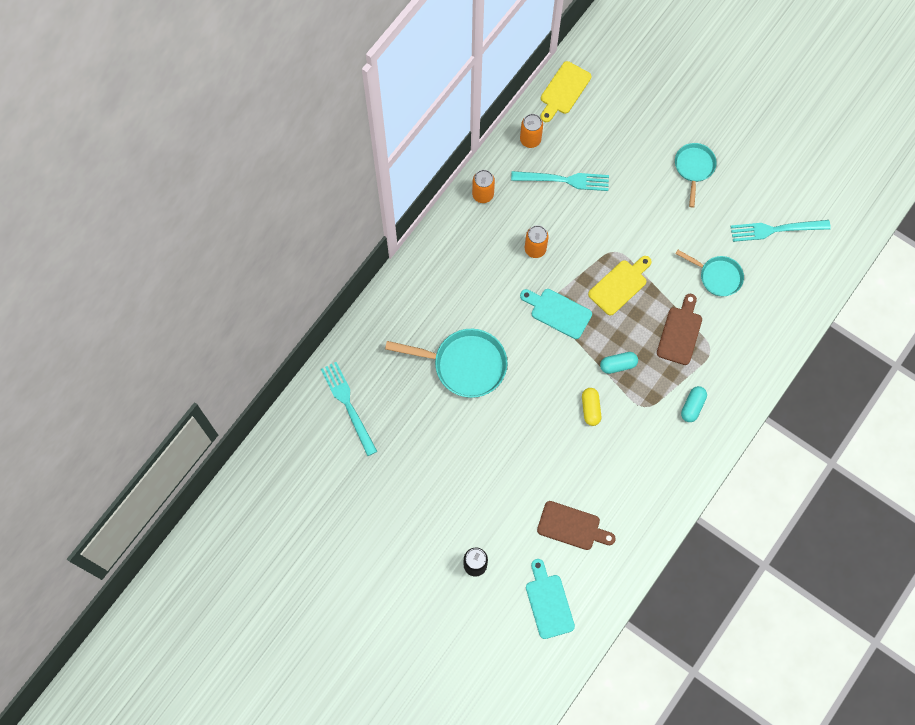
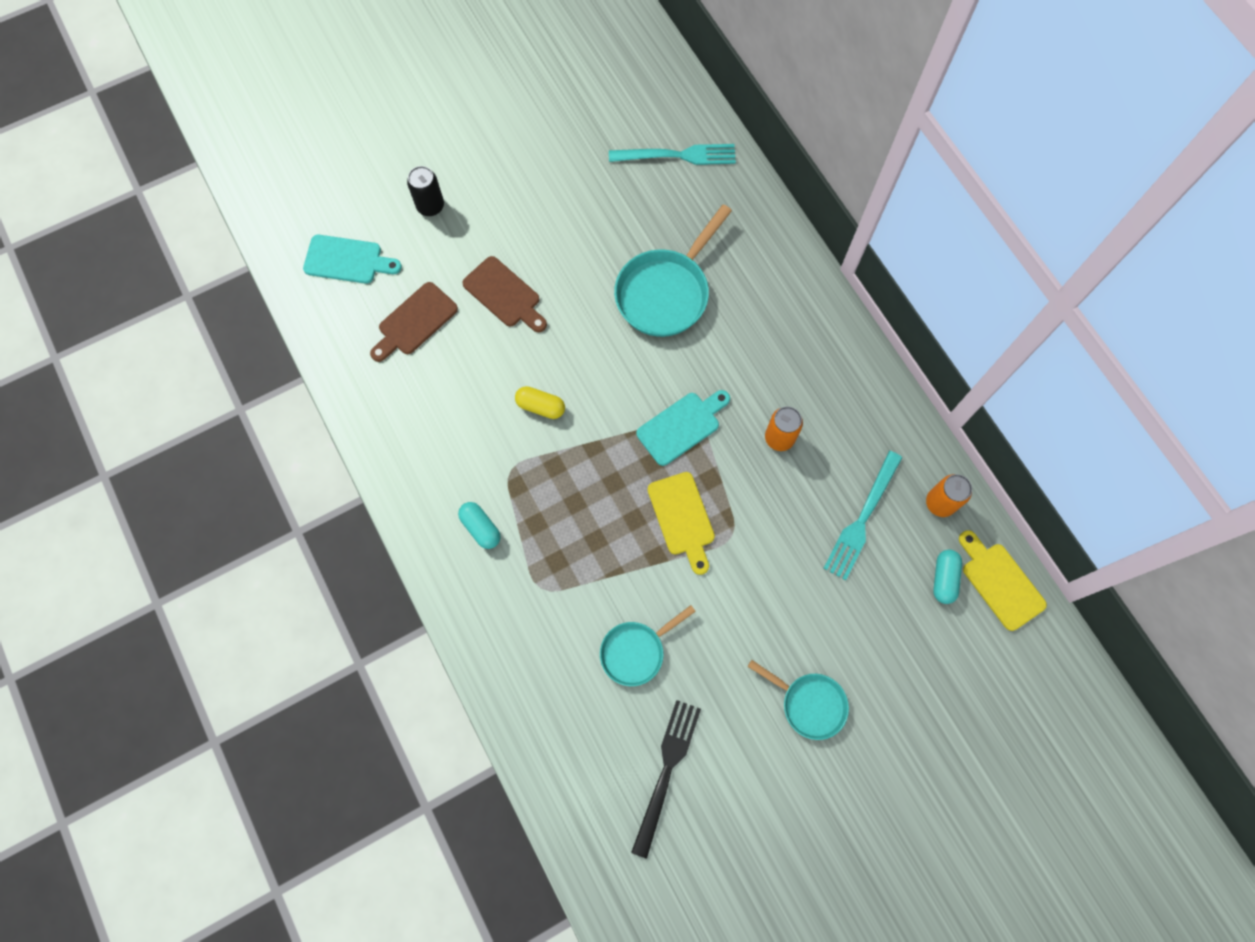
camera: 115 degrees right, 0 degrees up
(483, 194) = (882, 409): orange can -> none
(618, 365) = (579, 464): turquoise capsule -> turquoise capsule (944, 579)
(680, 332) = (583, 562): brown cutting board -> brown cutting board (504, 295)
(775, 229) = (666, 771): turquoise fork -> black fork

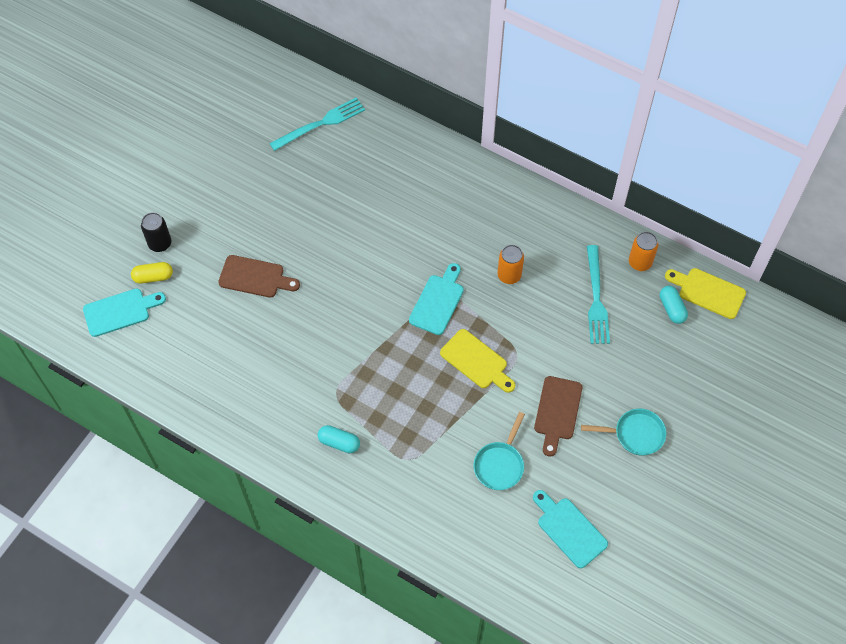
camera: 30 degrees left, 10 degrees down
(415, 322) = (200, 328): brown cutting board -> brown cutting board (557, 411)
(541, 406) = (330, 339): yellow capsule -> yellow capsule (153, 277)
(665, 292) = (370, 219): turquoise pan -> none
(666, 771) = (569, 529): black fork -> turquoise cutting board

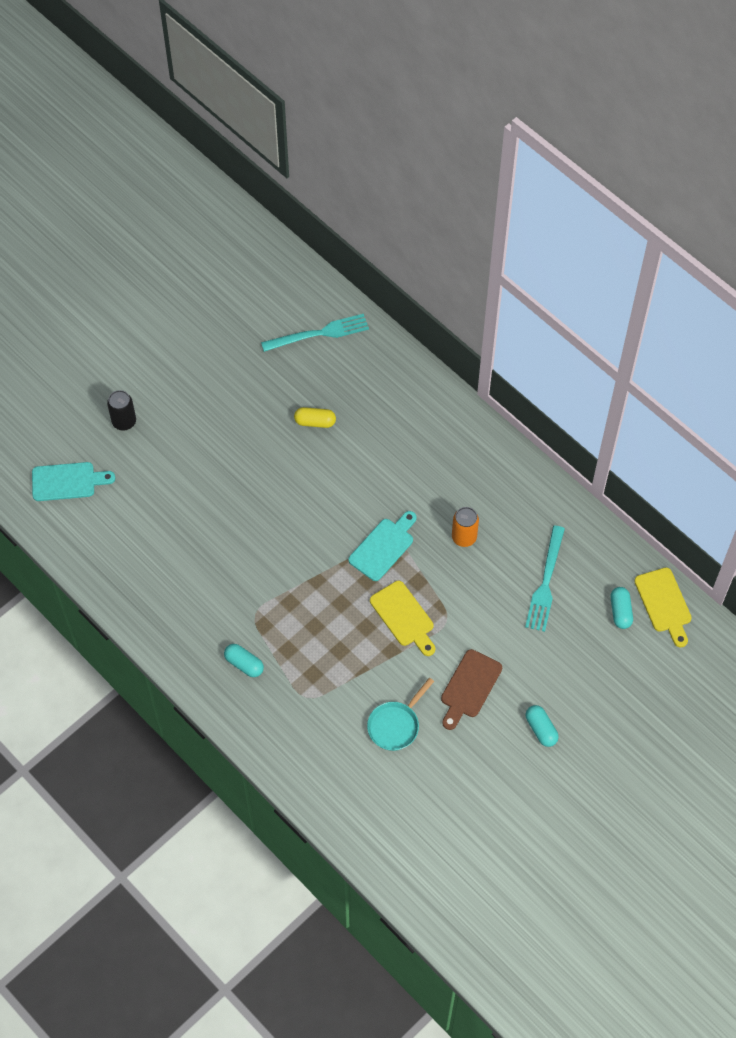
camera: 15 degrees right, 0 degrees up
(153, 277) = (109, 454): yellow capsule -> yellow capsule (315, 422)
(255, 277) = (208, 478): brown cutting board -> none
(569, 529) = (444, 806): turquoise cutting board -> none
(635, 434) = (541, 729): turquoise pan -> turquoise capsule
(640, 262) = (603, 556): orange can -> none
(708, 292) = (664, 603): yellow cutting board -> yellow cutting board turned 150 degrees counterclockwise

